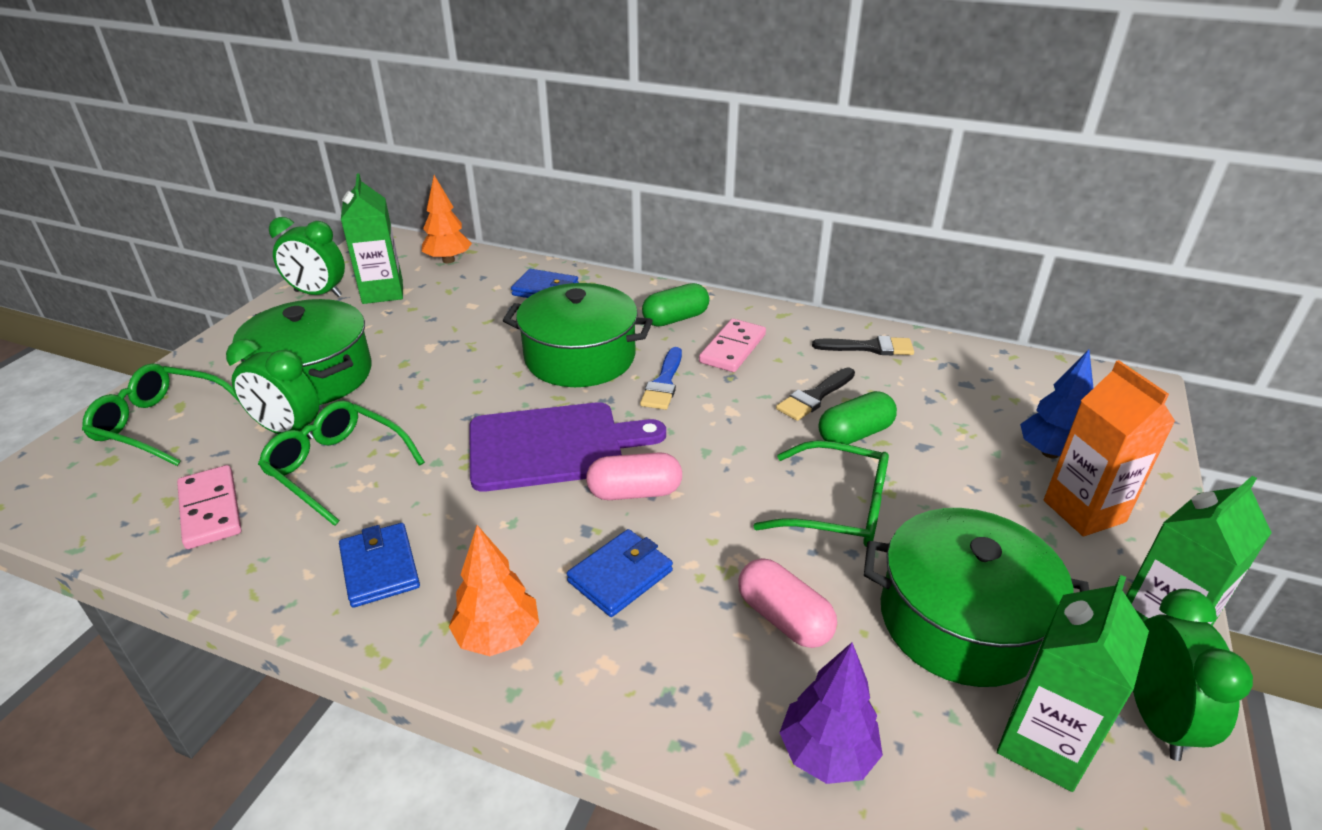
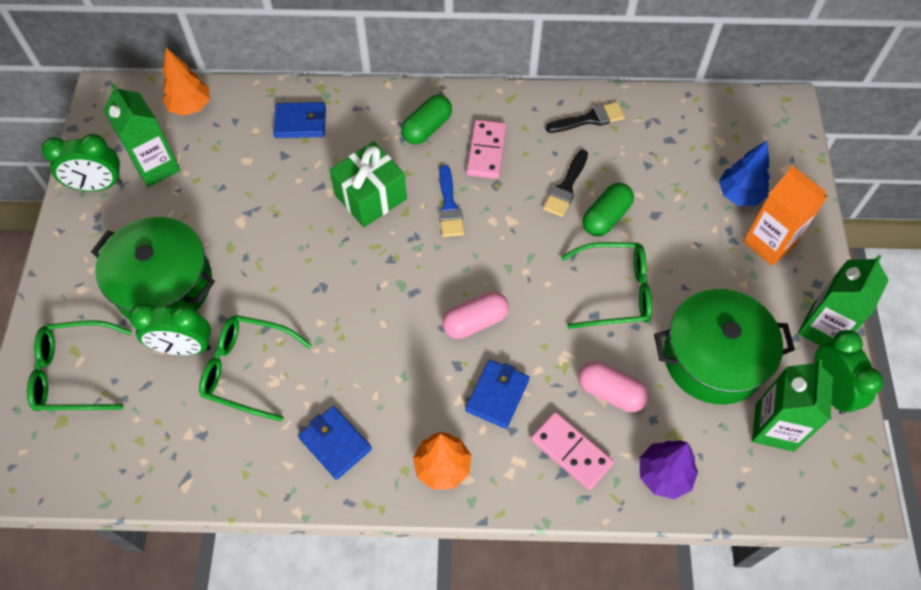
camera: 20 degrees left, 25 degrees up
(210, 510) = (179, 438): pink domino -> pink domino (571, 452)
(553, 446) = (396, 297): purple cutting board -> none
(580, 357) = (370, 197): green pot -> green gift

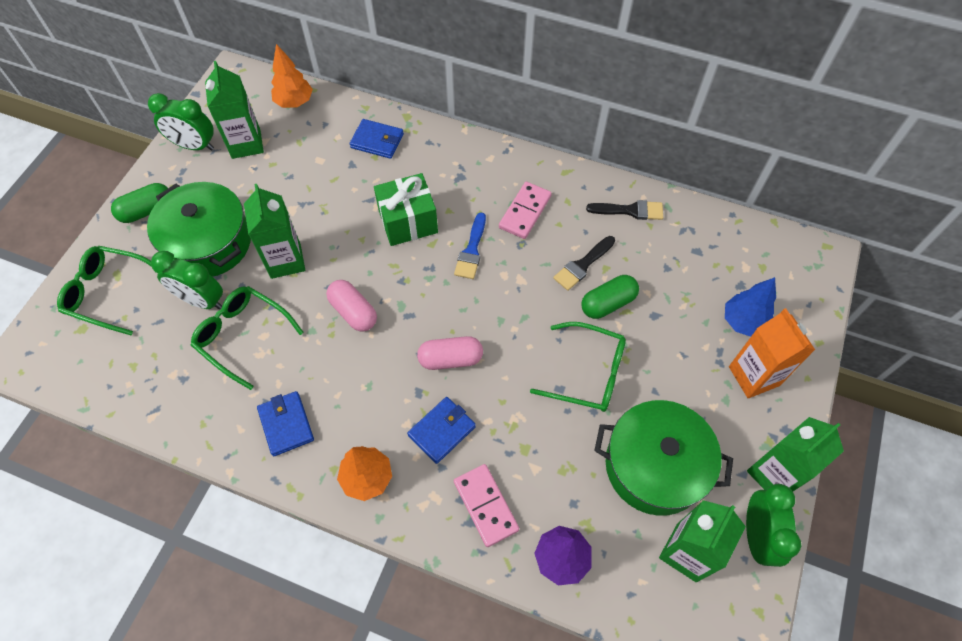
camera: 20 degrees right, 0 degrees up
(258, 277) = (285, 261): none -> green carton
(427, 128) = (481, 176): green capsule -> green capsule (147, 210)
(610, 392) = (544, 464): pink capsule -> pink capsule (353, 312)

